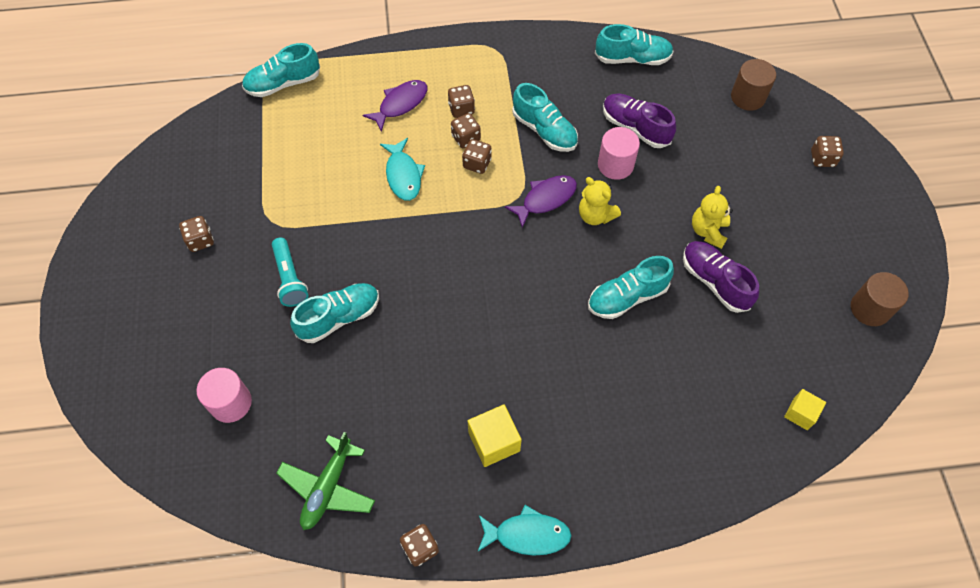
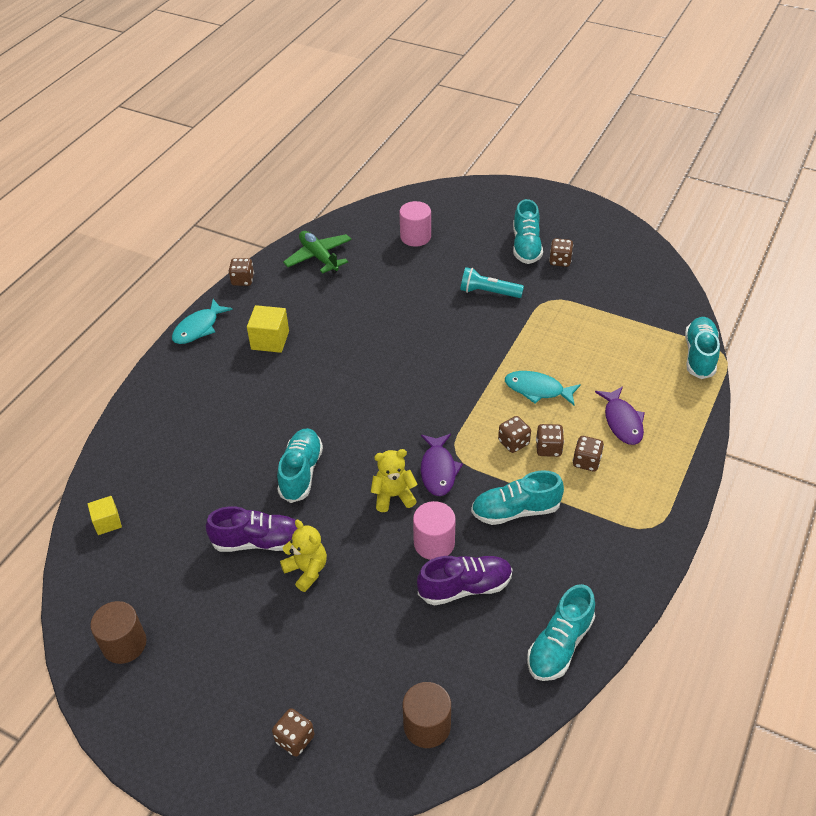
camera: 125 degrees right, 15 degrees down
(339, 317) = (434, 304): turquoise shoe -> turquoise shoe (526, 246)

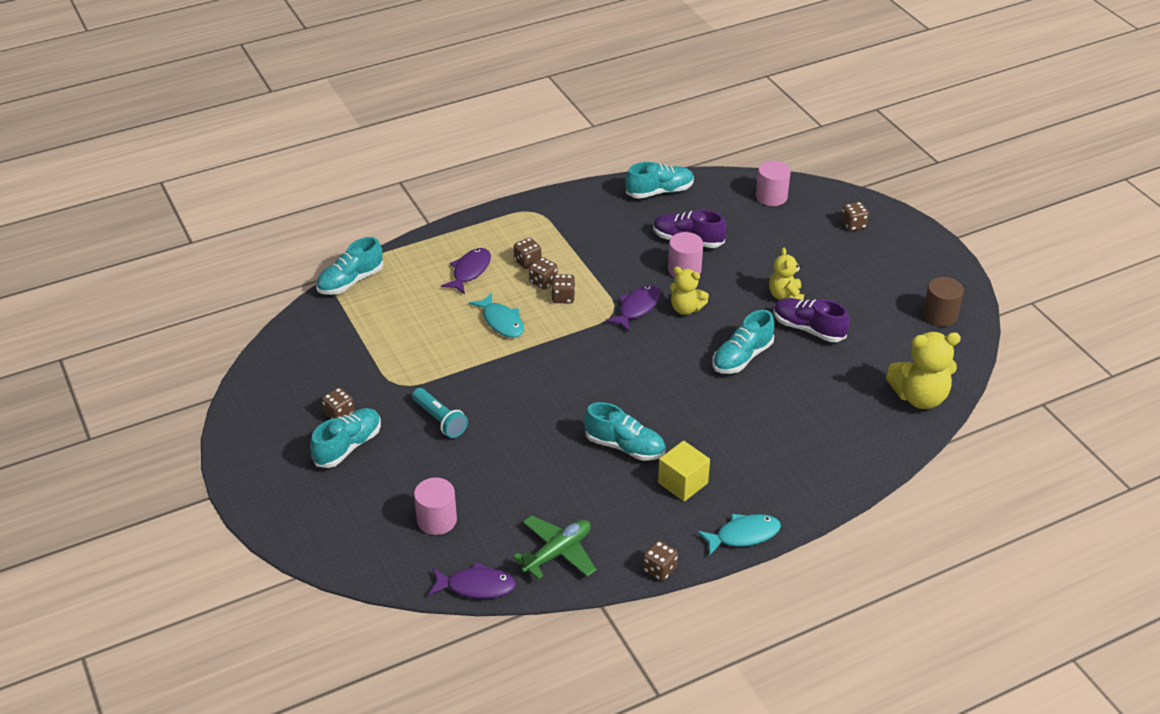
camera: 145 degrees left, 5 degrees down
(107, 522) = (919, 397): yellow cube -> yellow teddy bear
(319, 257) = (557, 553): green plane -> green plane turned 135 degrees counterclockwise
(351, 218) = (476, 586): none -> purple fish
(427, 726) = (771, 197): brown cylinder -> pink cylinder
(515, 510) = (610, 260): turquoise shoe -> turquoise shoe (625, 447)

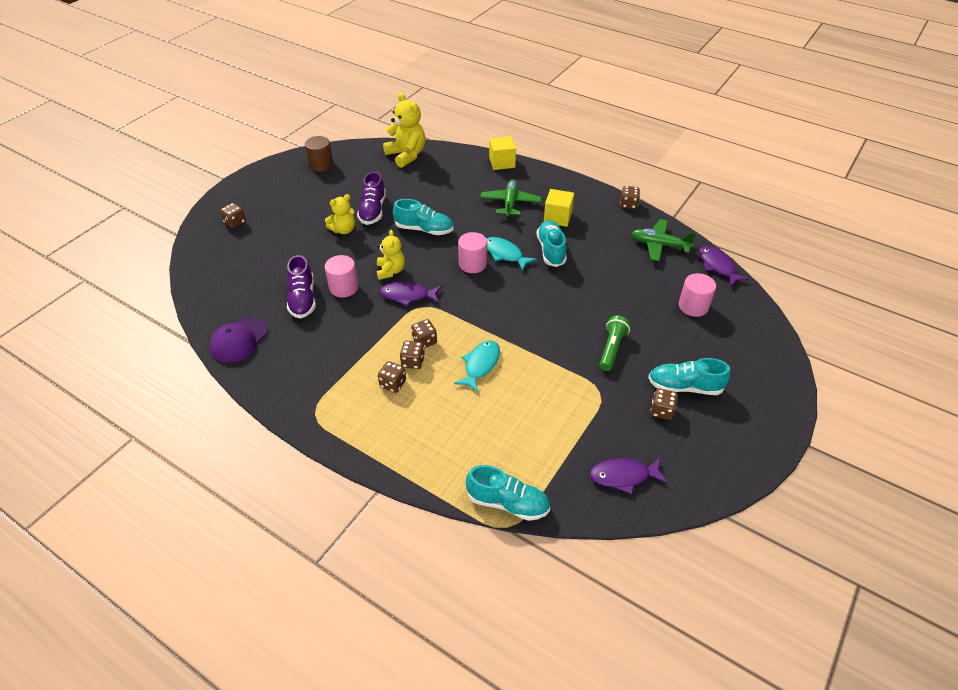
camera: 120 degrees left, 5 degrees up
(440, 420) = (612, 349): turquoise flashlight -> green flashlight
(470, 271) = (431, 417): purple fish -> purple fish (623, 476)
(659, 192) = (239, 340): turquoise shoe -> purple cap
(743, 535) = (574, 184): turquoise fish -> turquoise fish (505, 254)
(744, 452) = (510, 203): none -> green plane
(771, 197) = (216, 273): pink cylinder -> pink cylinder (472, 264)
(845, 484) = (502, 162): none -> yellow cube

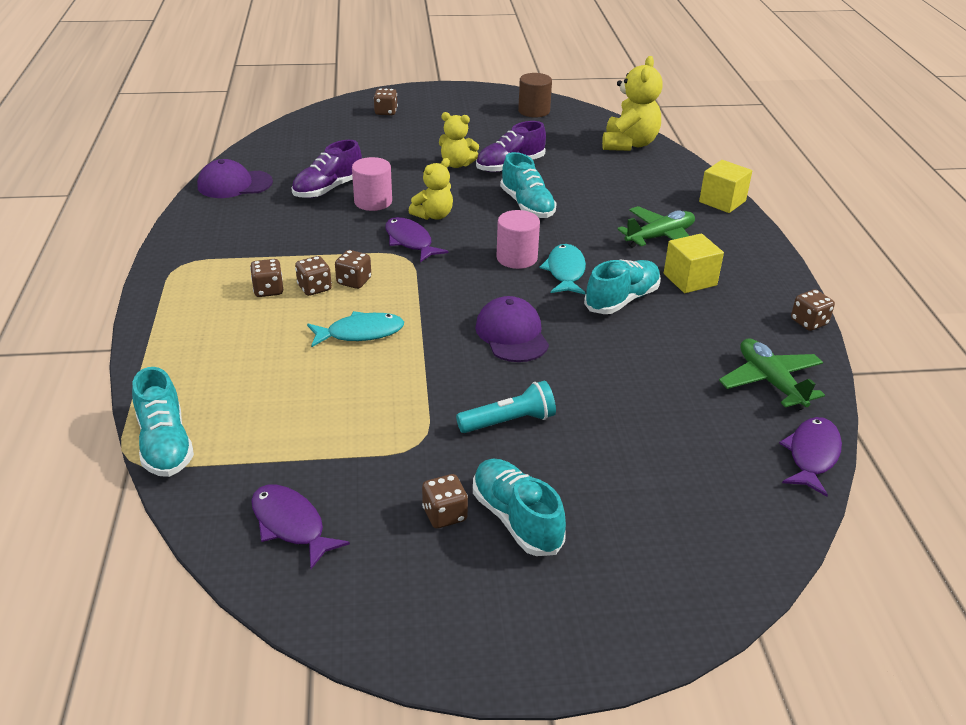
camera: 50 degrees right, 10 degrees down
(541, 306) = (512, 334): none -> purple cap
(612, 349) = (509, 421): green flashlight -> turquoise flashlight
(693, 306) = (690, 464): pink cylinder -> none

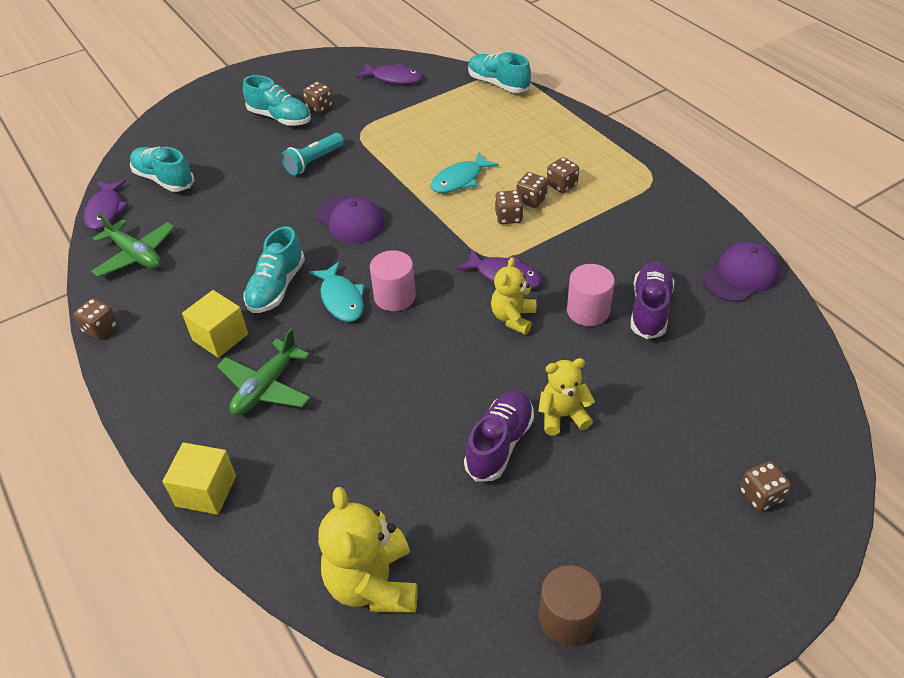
camera: 155 degrees right, 10 degrees up
(527, 205) = (431, 376): turquoise shoe -> turquoise shoe (164, 179)

